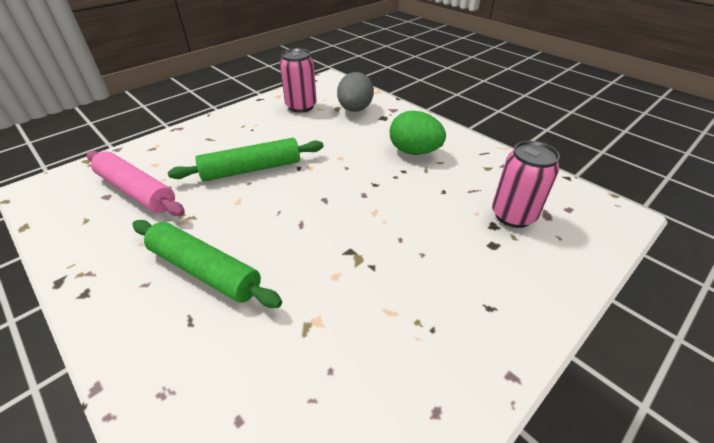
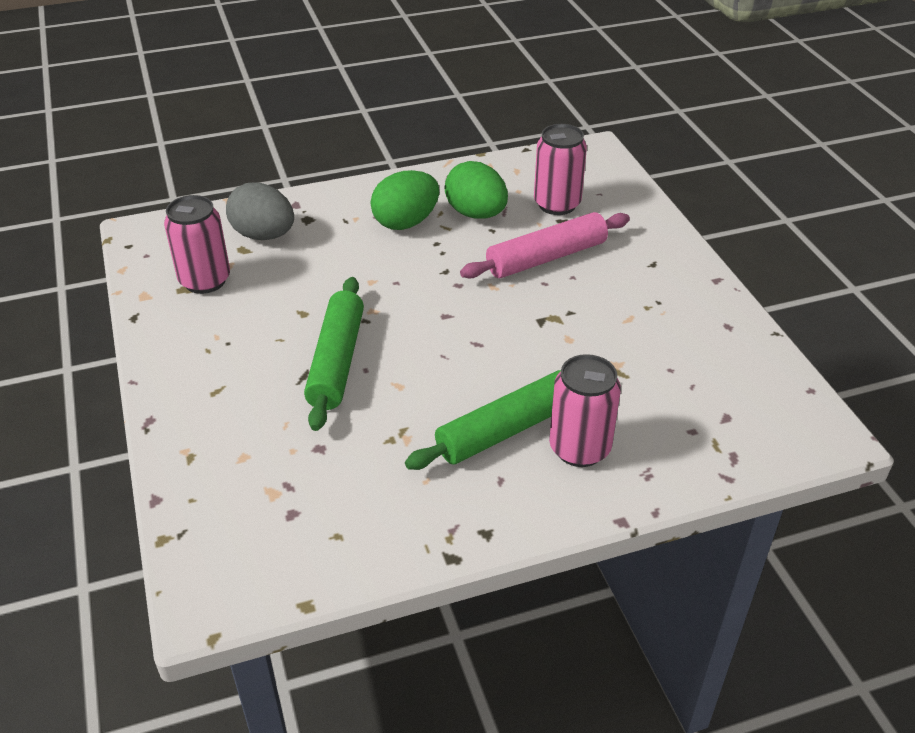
camera: 65 degrees left, 0 degrees up
(136, 191) = (304, 479): pink rolling pin -> pink rolling pin (546, 258)
(190, 325) = (579, 448): none -> pink can
(455, 178) = (476, 214): none -> green egg

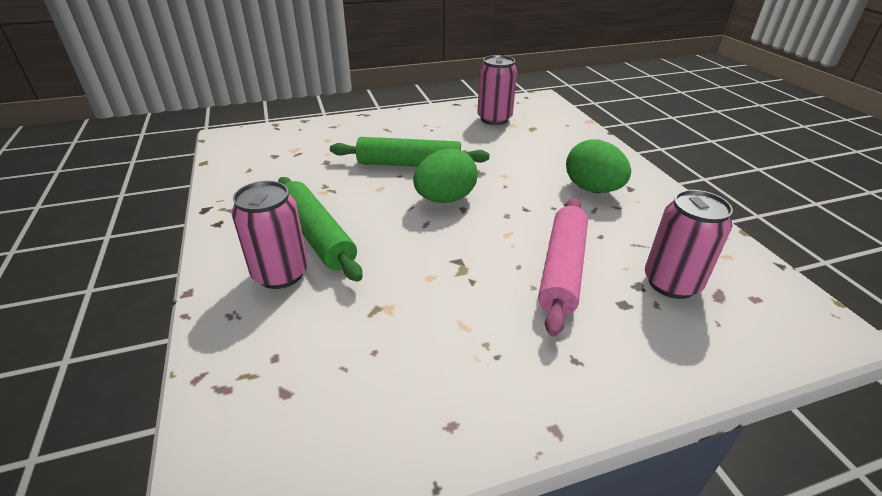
camera: 90 degrees right, 5 degrees down
(264, 235) = (551, 134): grey egg -> none
(476, 214) = (624, 226): green egg -> green egg (445, 199)
(546, 258) = (562, 269): pink rolling pin -> pink rolling pin turned 45 degrees clockwise

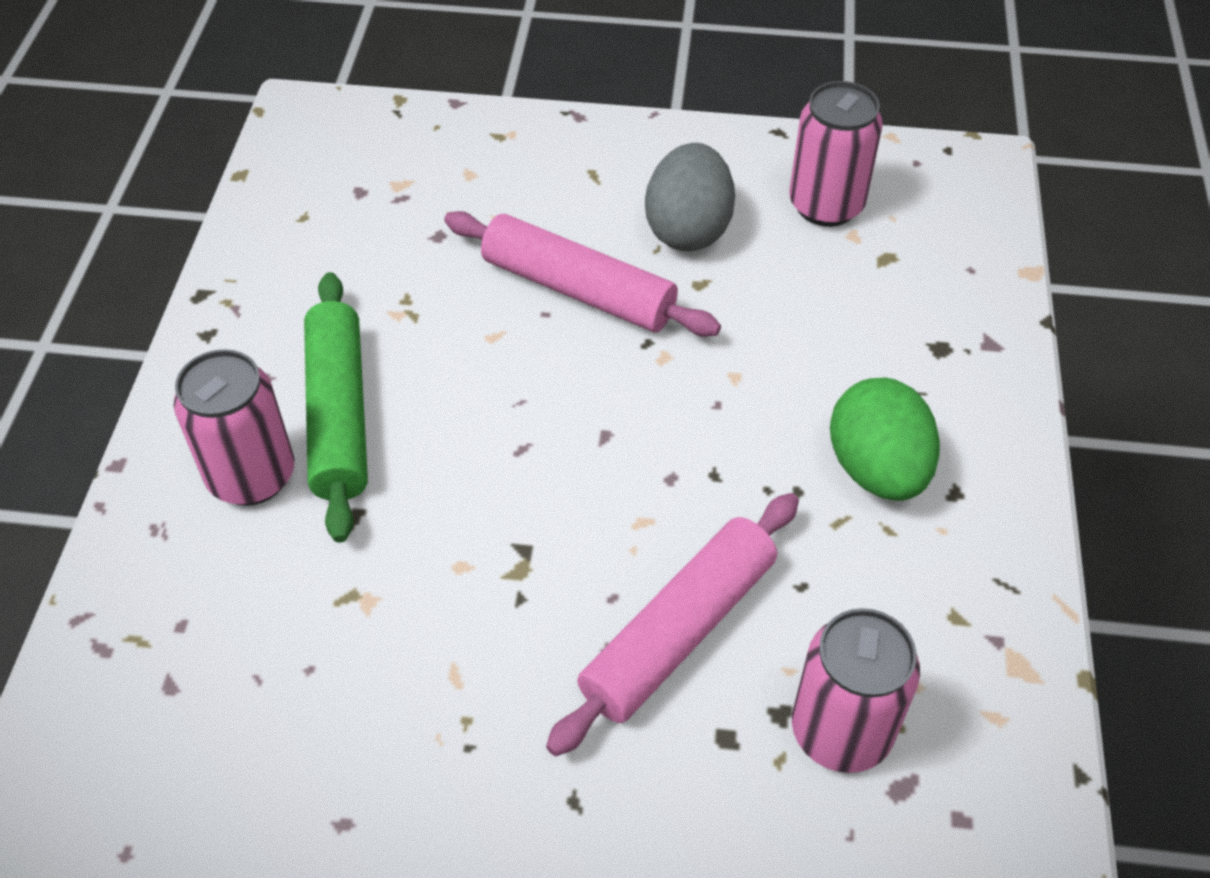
camera: 25 degrees right, 15 degrees up
(409, 164) = (578, 290): green rolling pin -> pink rolling pin
(443, 136) = (688, 229): none -> grey egg
(445, 199) = (588, 401): green egg -> none

